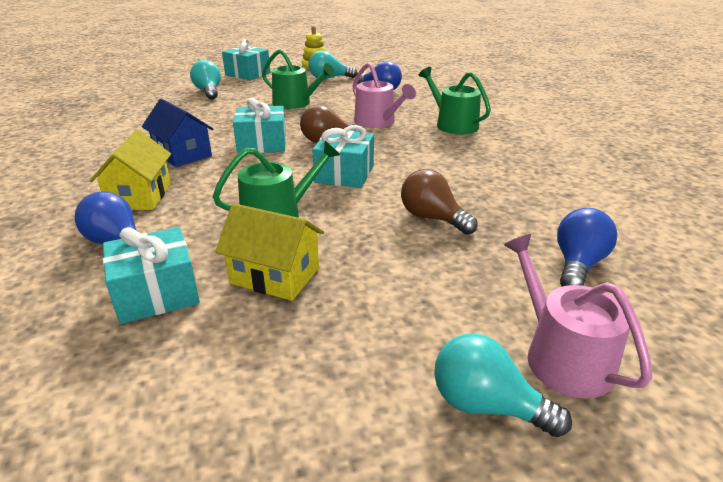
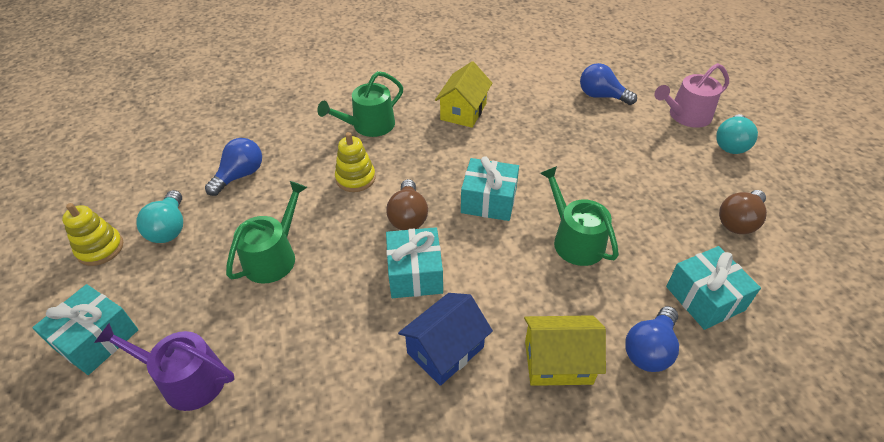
camera: 90 degrees left, 15 degrees up
(208, 92) = (186, 379): turquoise light bulb -> purple watering can
(275, 275) = (659, 232): yellow house -> yellow house (463, 111)
(378, 122) = (355, 178): pink watering can -> yellow stacking toy
(432, 218) = (559, 150): brown light bulb -> brown light bulb (738, 221)

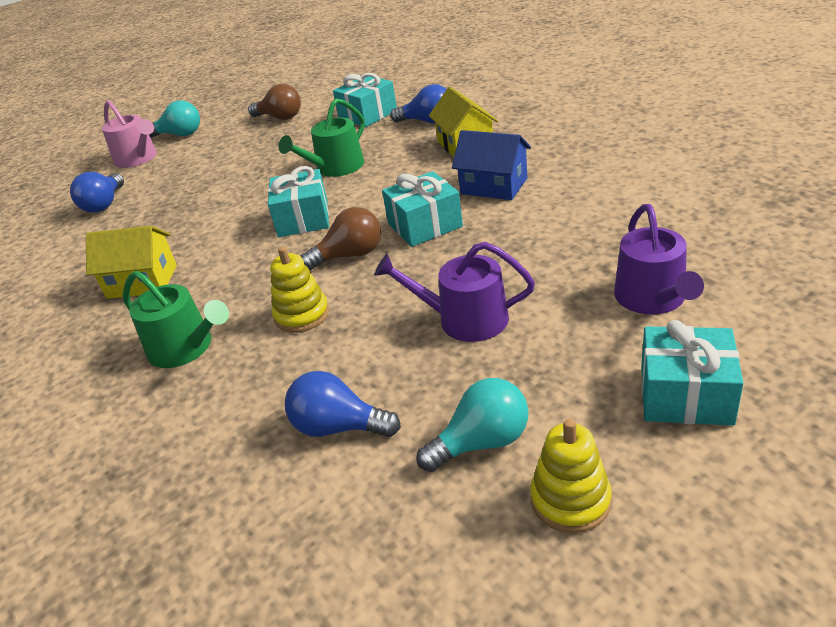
camera: 105 degrees left, 10 degrees down
(274, 256) = (464, 319): green watering can -> purple watering can

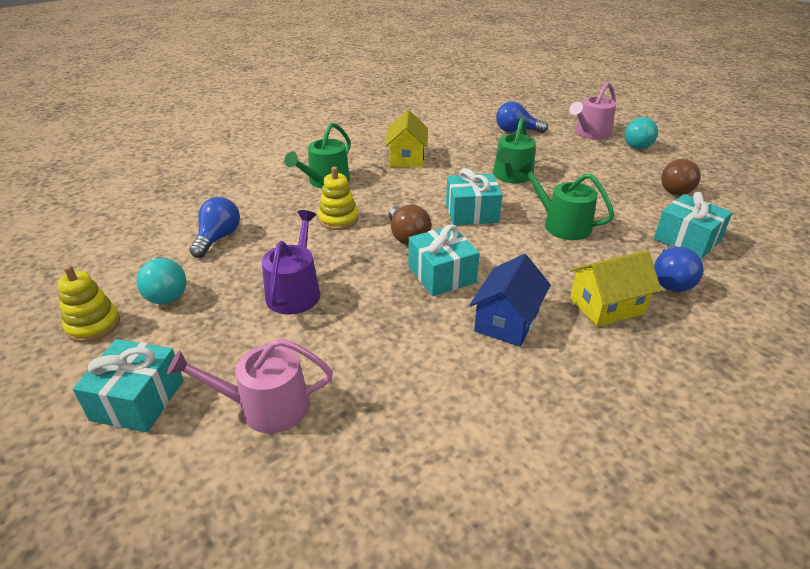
camera: 85 degrees right, 0 degrees up
(224, 200) = (511, 176): none -> green watering can
(653, 298) = (265, 406): purple watering can -> pink watering can

